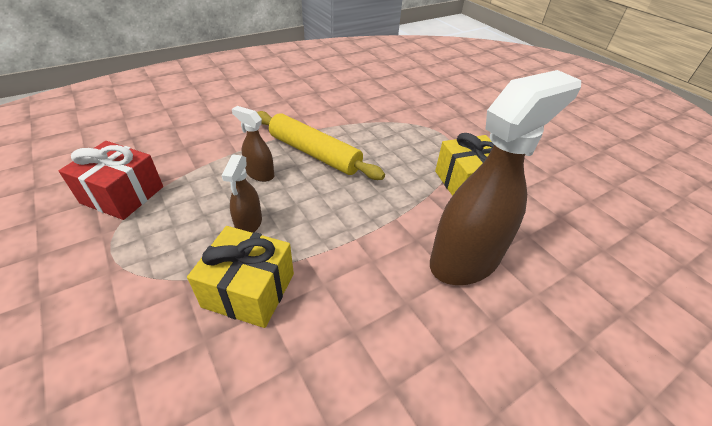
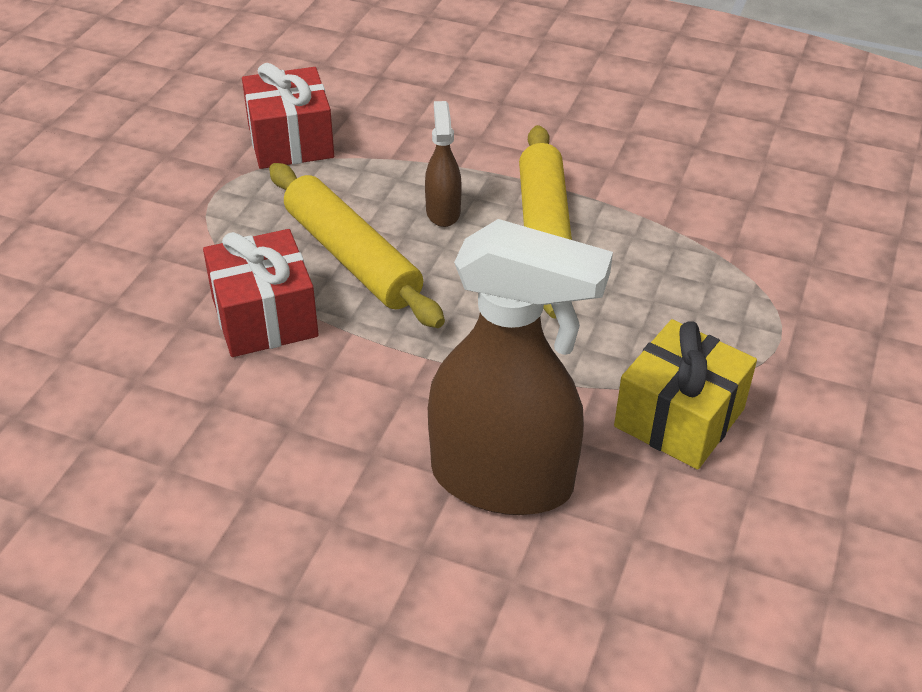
camera: 55 degrees right, 0 degrees up
(249, 224) = (352, 257): brown spray bottle -> yellow rolling pin
(249, 290) = (264, 317): yellow gift -> red gift

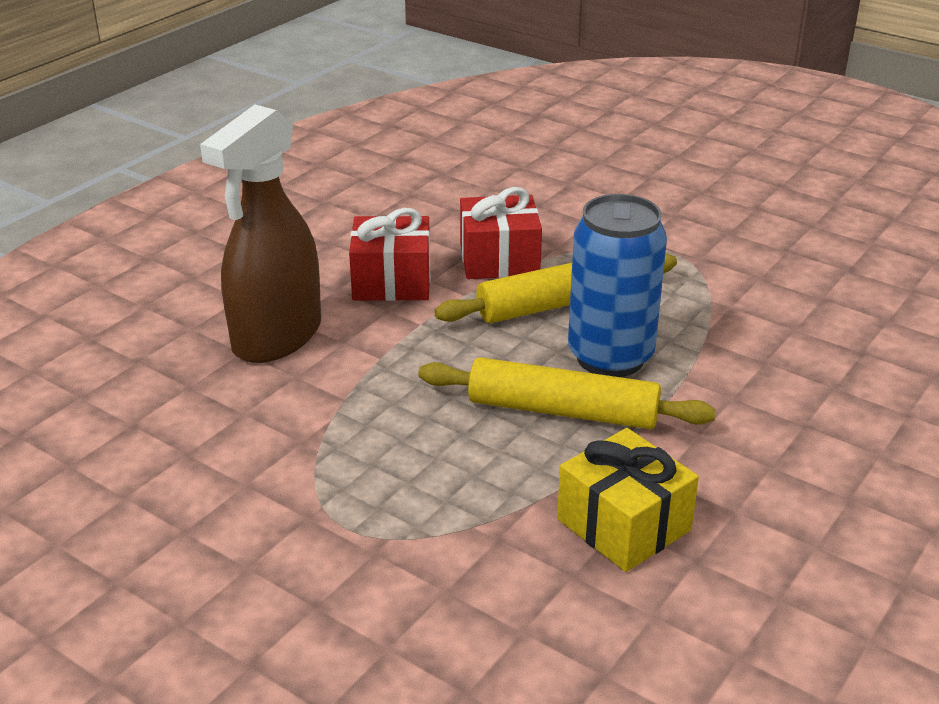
camera: 105 degrees right, 10 degrees down
(290, 141) = (741, 290): red gift -> red gift (392, 281)
(443, 212) = (610, 357): brown spray bottle -> blue can
(679, 418) = (284, 435): yellow gift -> yellow gift (623, 525)

